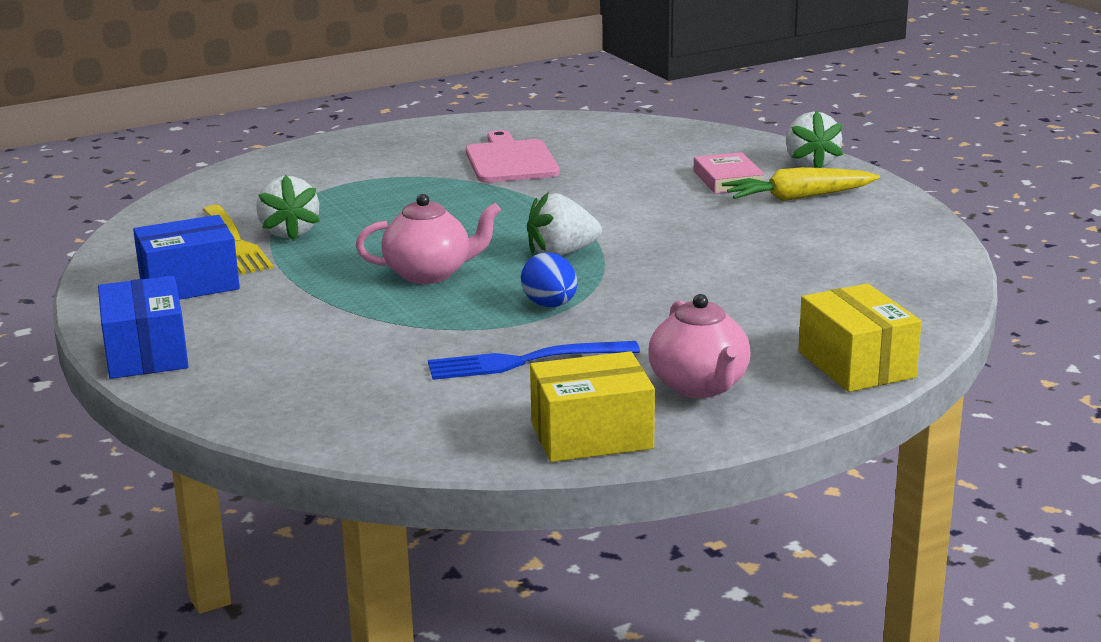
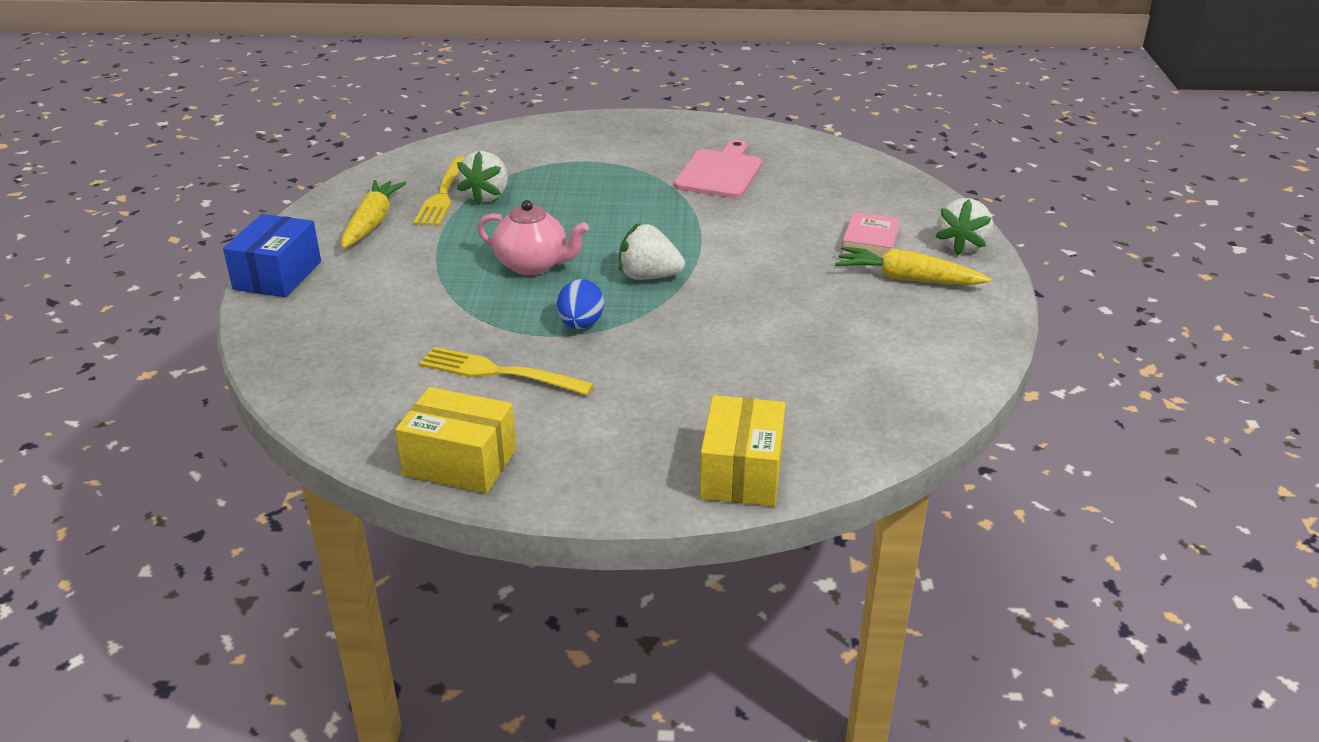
camera: 30 degrees right, 10 degrees up
(189, 284) = (372, 223): blue box -> yellow carrot
(525, 361) = (499, 372): blue fork -> yellow fork
(699, 386) = (593, 446): pink teapot -> none

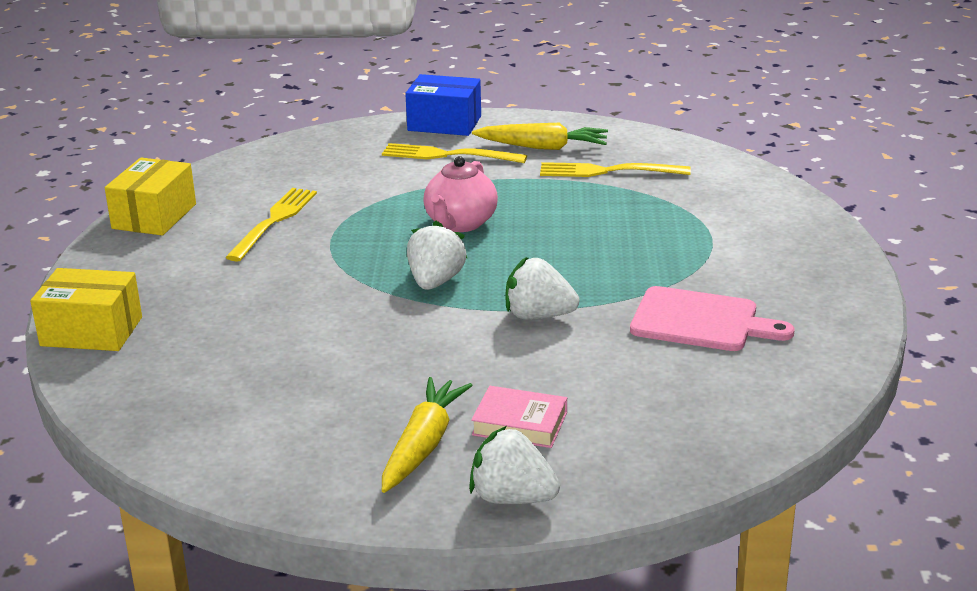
camera: 90 degrees right, 5 degrees down
(367, 272) = (448, 155): none -> yellow fork
(487, 196) = (608, 192): white strawberry -> white strawberry (538, 316)
(581, 324) = (346, 252): blue egg -> none

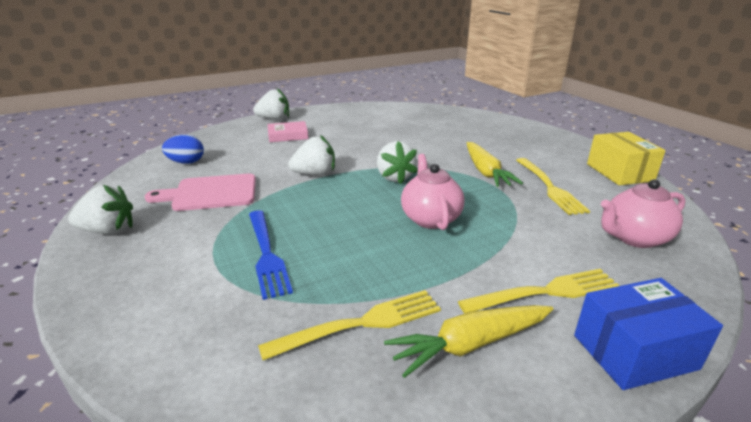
camera: 150 degrees right, 0 degrees up
(91, 331) = (513, 125): yellow box -> none
(302, 164) = (634, 238): none -> pink teapot
(423, 445) = (322, 123): yellow carrot -> yellow carrot (485, 172)
(657, 232) = (266, 254): none -> blue fork
(732, 397) = (186, 162): none -> blue egg
(832, 298) = (108, 231): none -> white strawberry

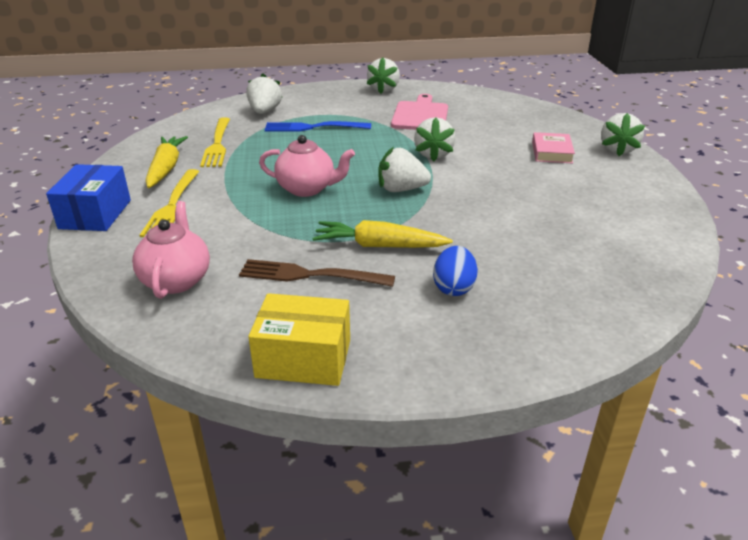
camera: 110 degrees right, 5 degrees up
(186, 162) = (491, 108): blue egg -> blue egg (453, 288)
(208, 319) = (264, 112): none -> white strawberry
(549, 187) = (310, 275): yellow fork -> brown fork

